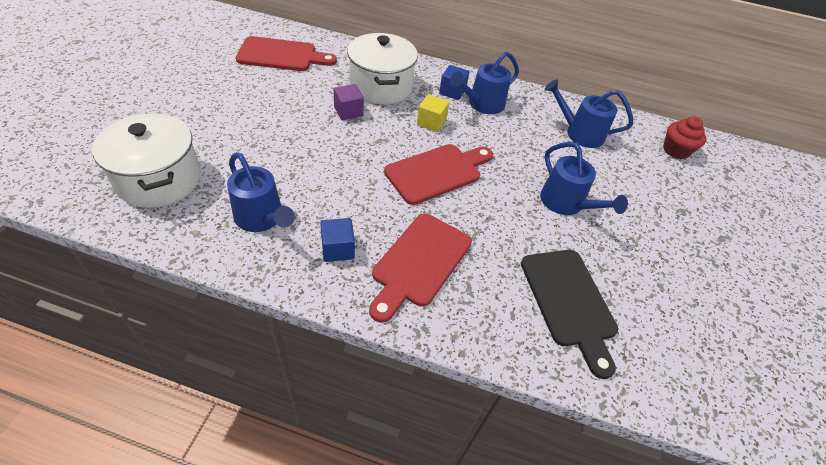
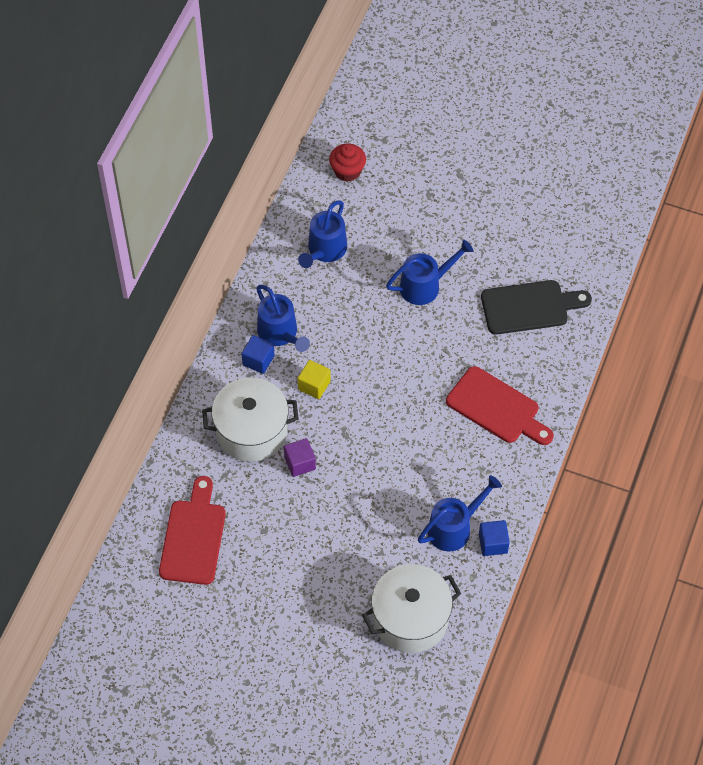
camera: 80 degrees left, 10 degrees up
(338, 249) = (485, 467): blue cube -> blue cube (493, 543)
(437, 172) = (389, 386): red cutting board -> none

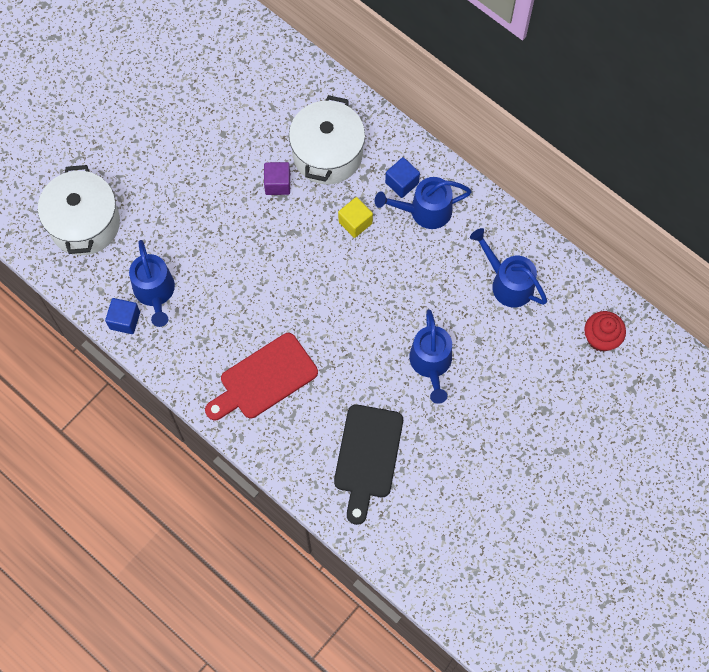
camera: 110 degrees right, 10 degrees up
(193, 537) = (240, 76): red cutting board -> none

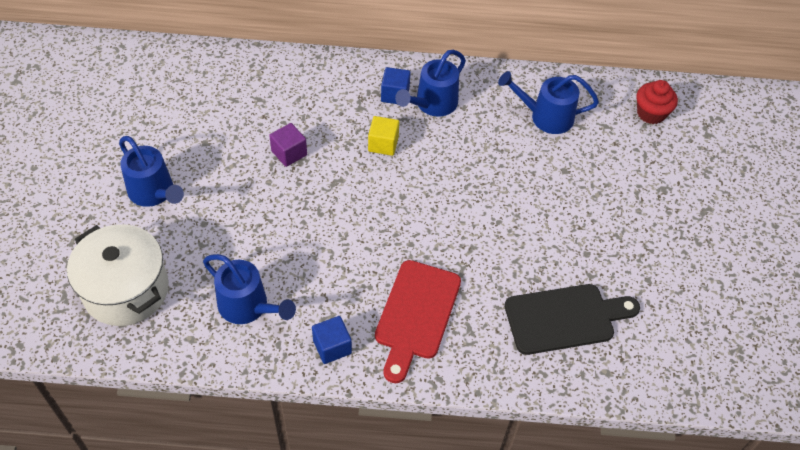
camera: 40 degrees left, 15 degrees down
(125, 320) = (237, 350): blue cube -> blue cube (332, 347)
(327, 154) = (313, 108): white pot -> none
(367, 456) = (564, 318): black cutting board -> black cutting board turned 75 degrees counterclockwise
(431, 364) = (545, 211): blue watering can -> blue watering can (154, 193)

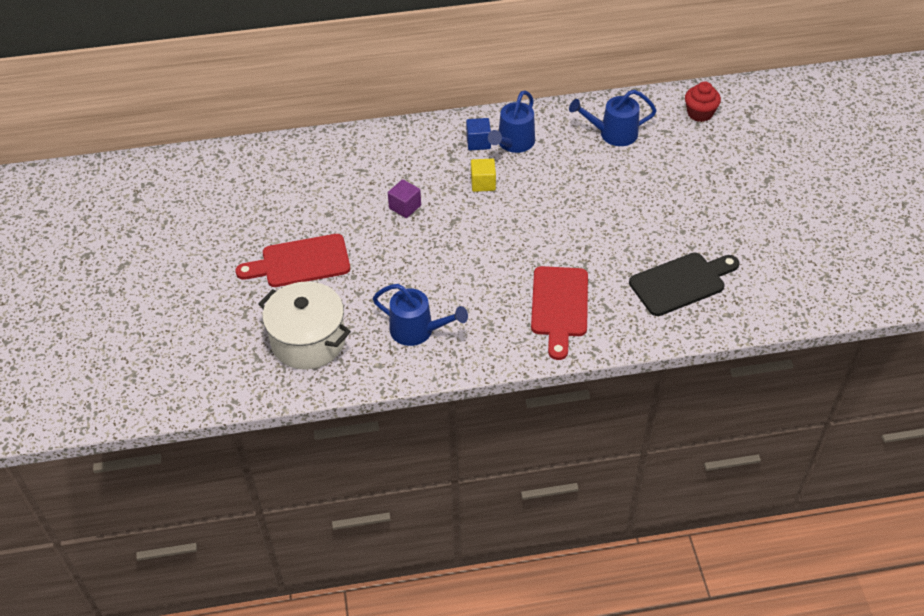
camera: 10 degrees left, 5 degrees down
(154, 193) = (300, 262): blue watering can -> red cutting board
(332, 347) = (499, 345): blue cube -> none

